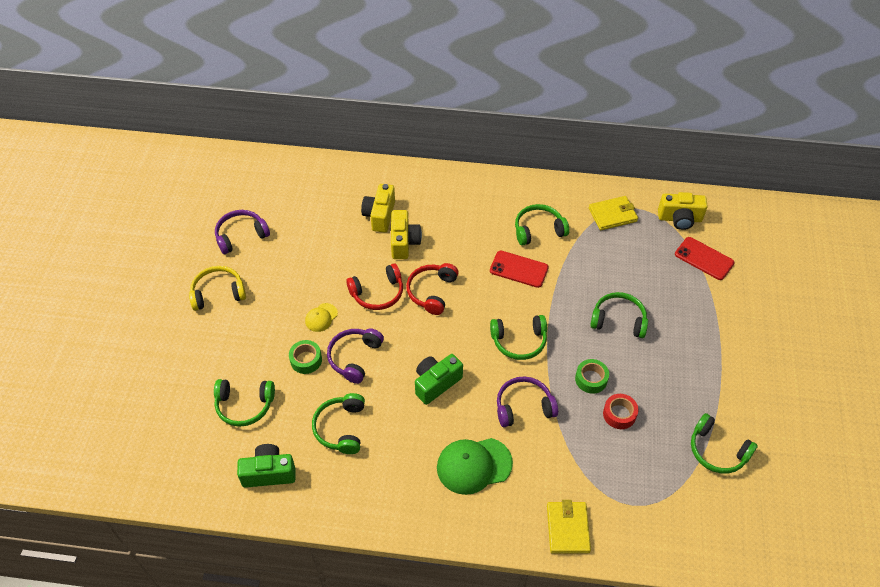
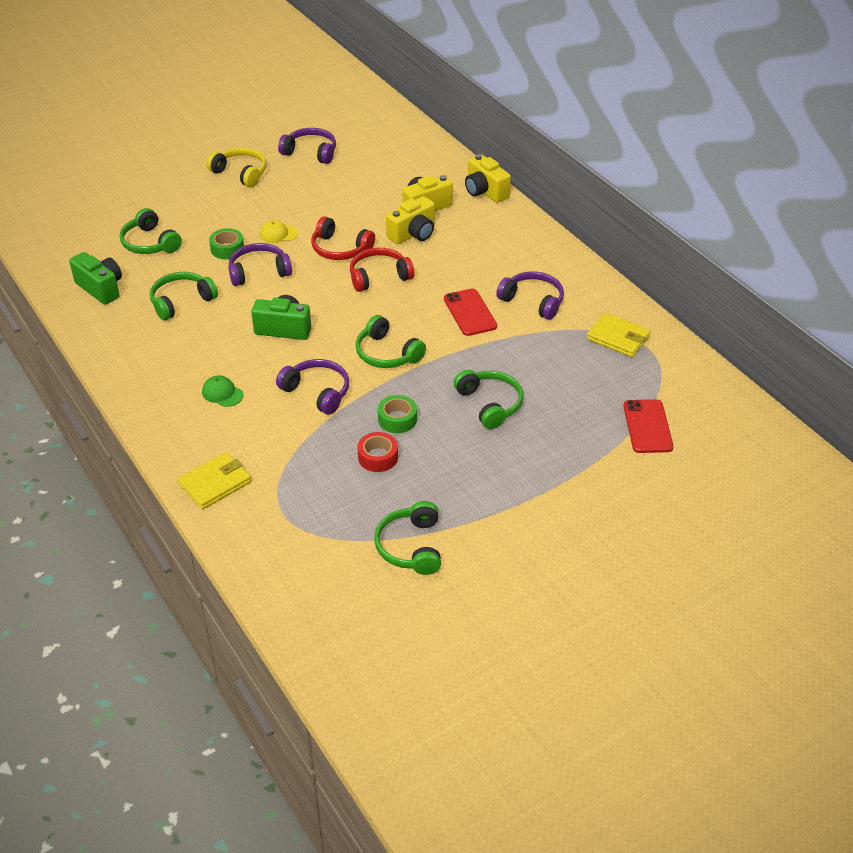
camera: 50 degrees right, 10 degrees down
(474, 465) = (222, 393): green cap -> green cap, size x0.52
(538, 230) = (533, 301): green headphones -> purple headphones
(679, 219) = (677, 385): yellow camera -> yellow camera (485, 191)

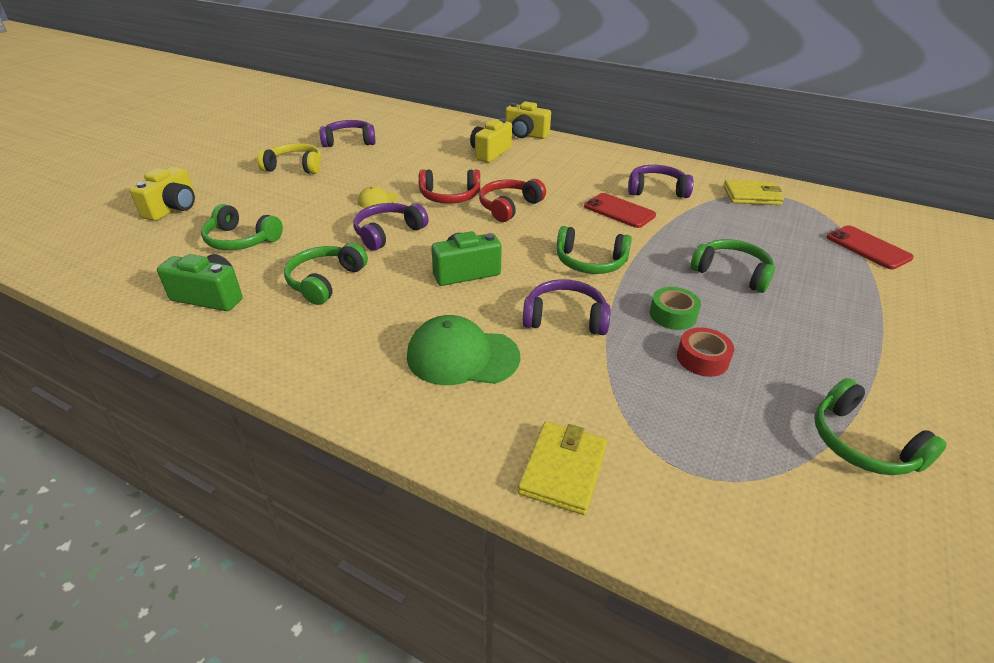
camera: 30 degrees left, 5 degrees down
(222, 393) = (462, 356): green cap -> green cap, size x1.92
(227, 249) = (335, 224): green tape -> none
(413, 234) = (502, 172): yellow camera -> yellow camera (173, 209)

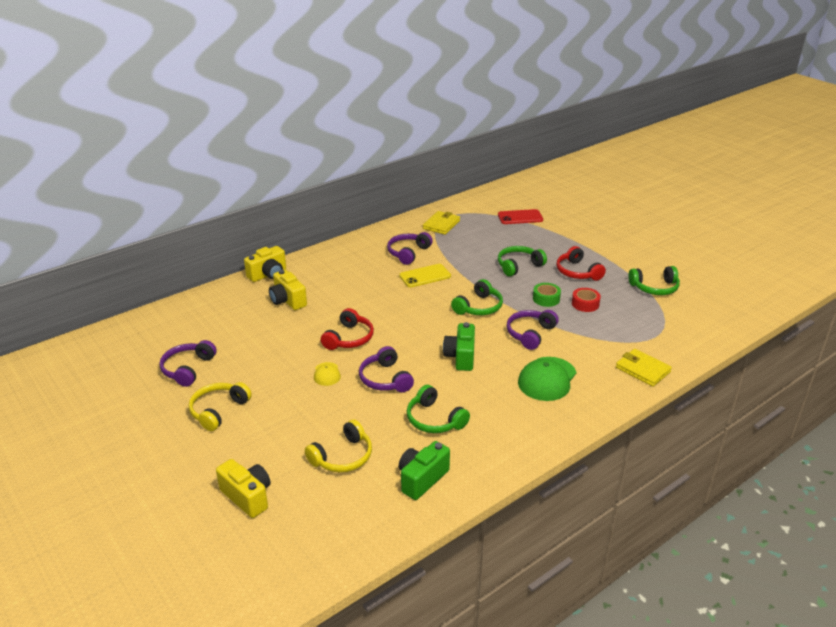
camera: 65 degrees left, 5 degrees down
(241, 240) = (342, 457): green headphones -> yellow headphones
(509, 207) = (386, 316): red headphones -> red headphones (577, 272)
(619, 211) = (425, 276): red phone -> yellow phone

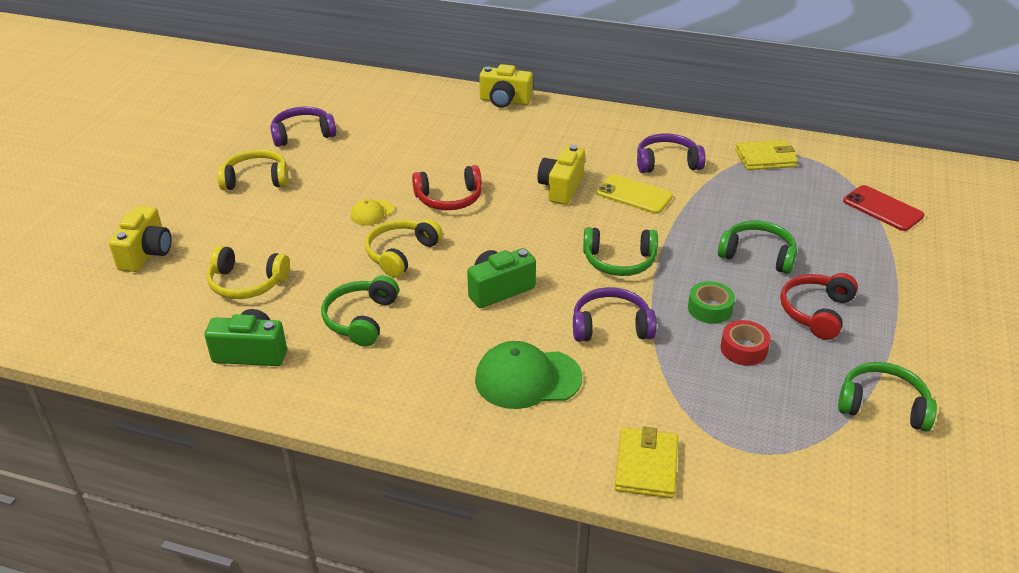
camera: 55 degrees right, 5 degrees up
(287, 301) = (473, 133): yellow camera -> yellow camera (561, 188)
(385, 379) = (401, 254): purple headphones -> yellow headphones
(654, 288) = (882, 405): green headphones -> green headphones turned 150 degrees clockwise

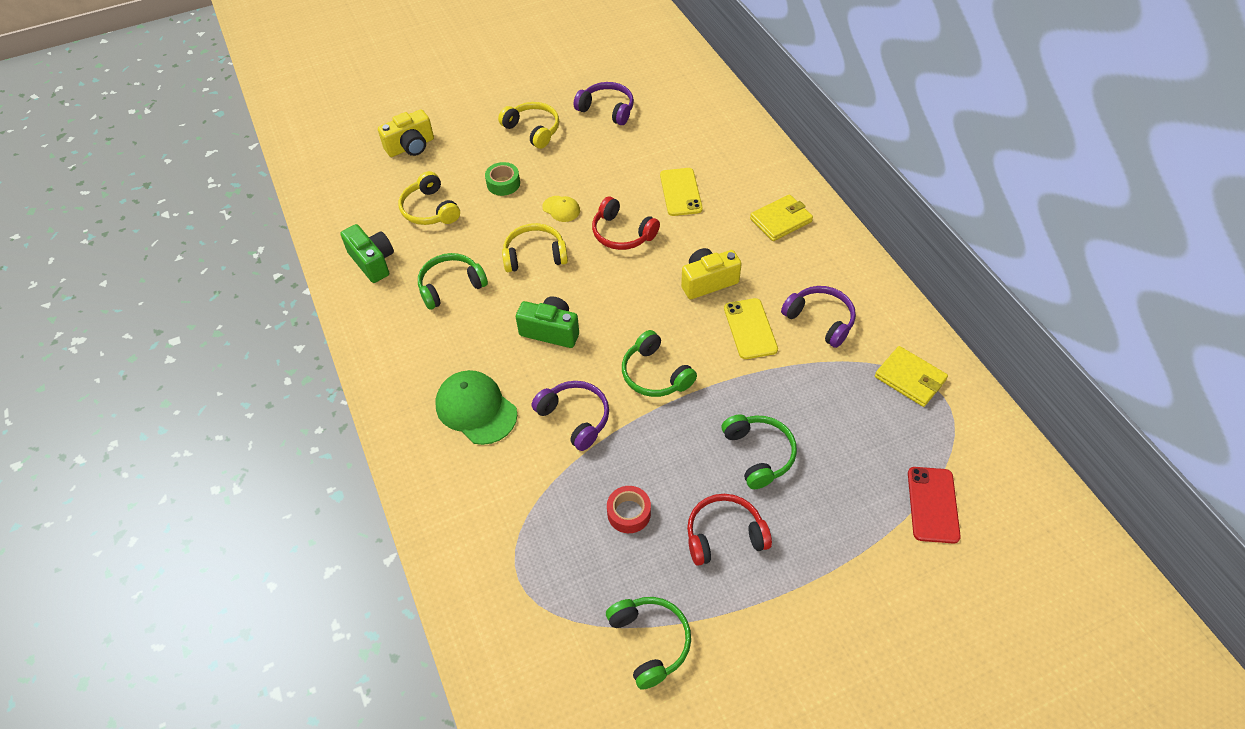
camera: 50 degrees right, 15 degrees up
(372, 213) = (561, 209): yellow cap -> yellow cap turned 150 degrees counterclockwise
(451, 150) = (681, 192): none -> yellow phone
(505, 101) = (783, 172): yellow camera -> none
(646, 466) = (452, 528): yellow wallet -> yellow wallet (781, 220)
(710, 309) = (656, 464): green tape -> green tape (503, 183)

